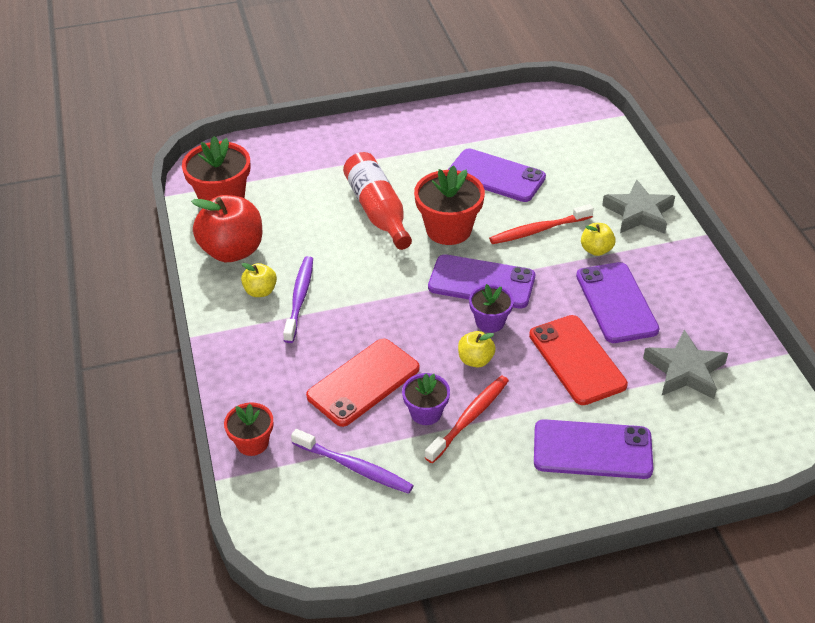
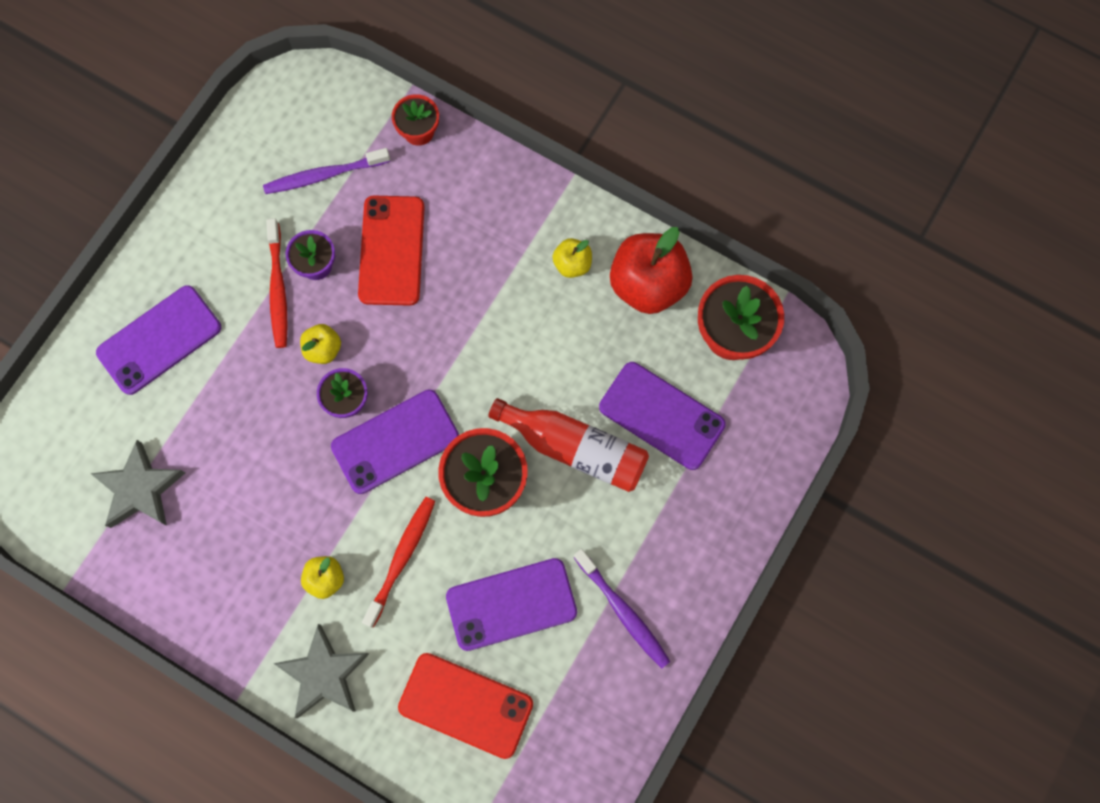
camera: 135 degrees right, 30 degrees up
(299, 298) = (531, 286): purple toothbrush -> purple toothbrush (623, 612)
(577, 360) = (240, 422): red phone -> red phone (466, 705)
(616, 303) = (255, 521): purple phone -> purple phone (661, 415)

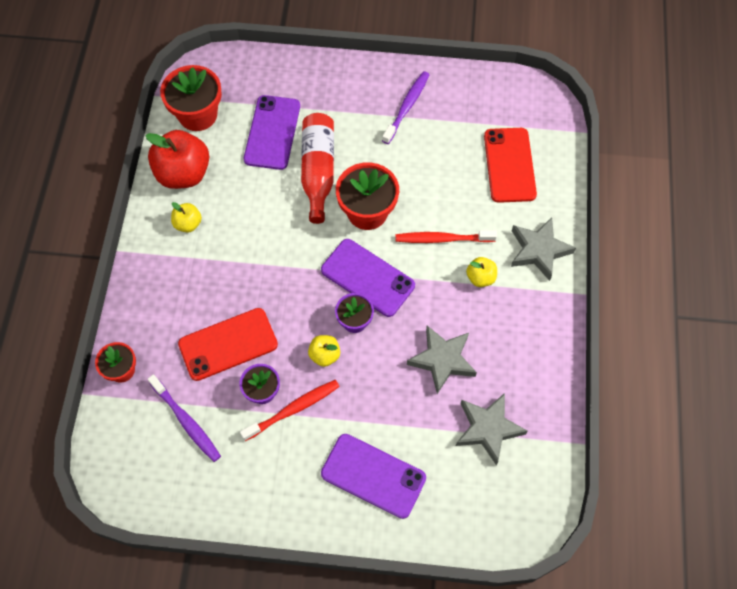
camera: 115 degrees left, 10 degrees down
(246, 479) = (442, 360): none -> grey star
(511, 604) = (436, 166): purple phone -> none

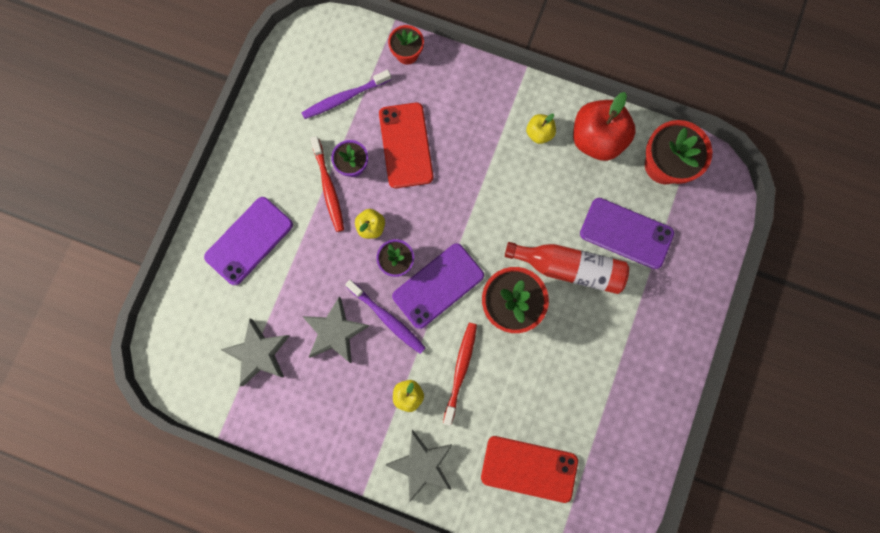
camera: 105 degrees right, 15 degrees up
(407, 107) = (627, 380): purple toothbrush -> purple toothbrush (387, 319)

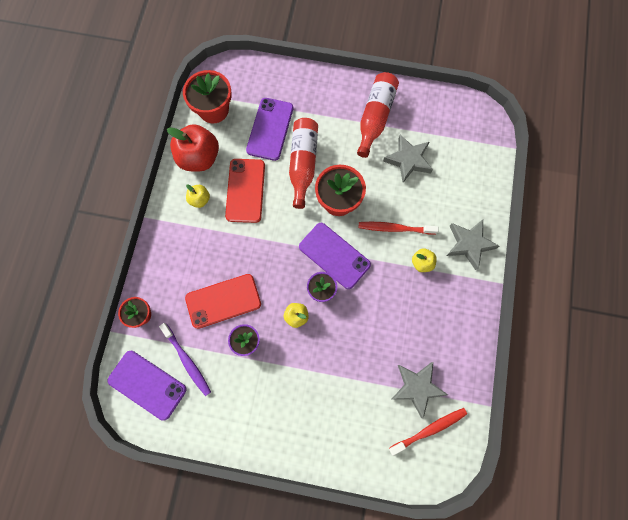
camera: 100 degrees left, 5 degrees down
(249, 241) = (326, 417): purple phone -> purple phone (147, 384)
(328, 188) = (269, 358): red toothbrush -> red toothbrush (429, 429)
(335, 332) = (386, 328): grey star -> grey star (408, 160)
(387, 319) = (367, 289): purple toothbrush -> none
(529, 468) = (452, 171): red phone -> red phone (245, 190)
(625, 378) = (375, 118): none -> red bottle

